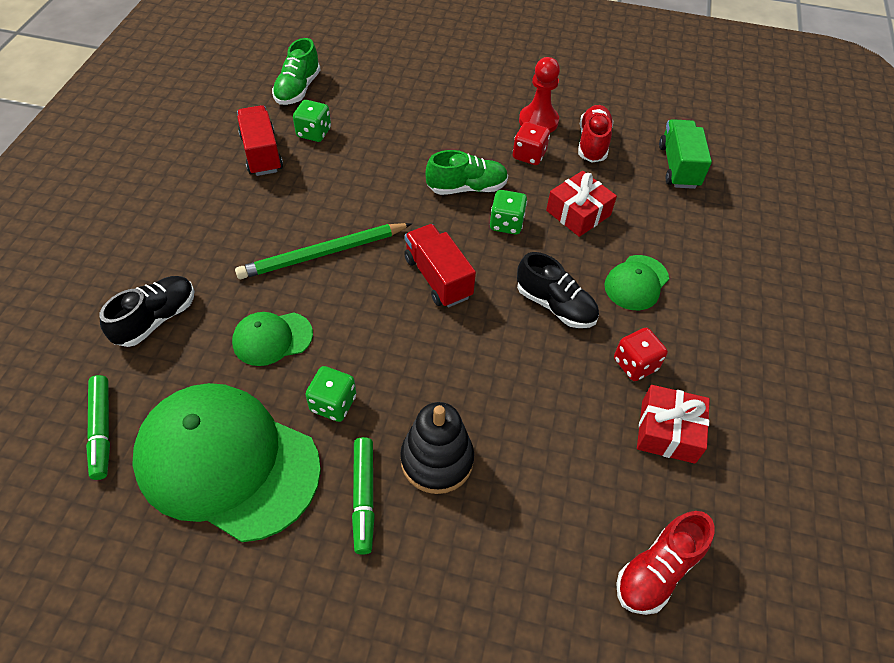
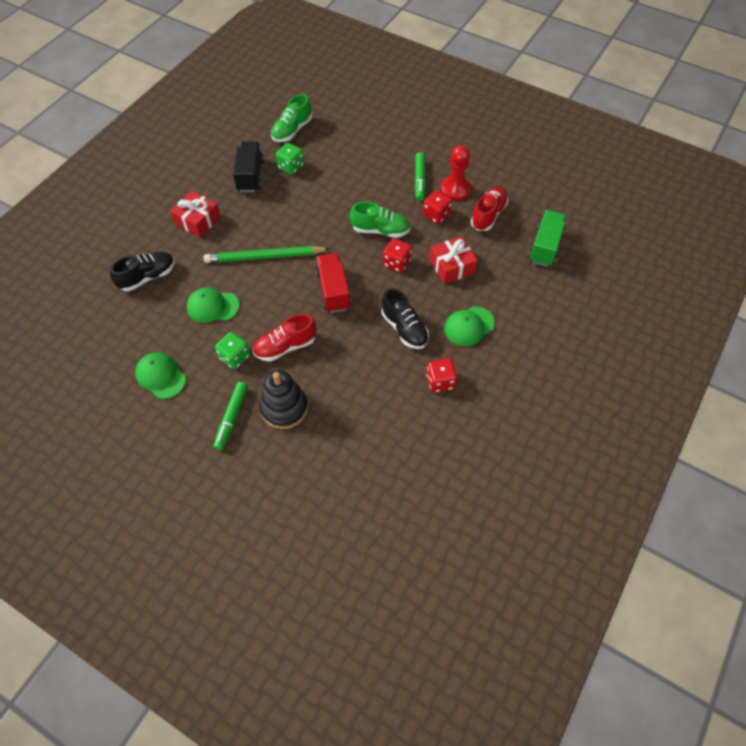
camera: 20 degrees right, 5 degrees up
(102, 430) = (96, 338): green marker -> green marker (419, 180)
(227, 462) = (161, 376): green cap -> green cap, size x0.47
(262, 153) = (250, 175): red truck -> black truck
(506, 223) = (396, 263): green dice -> red dice
(657, 570) = (391, 510): red shoe -> red shoe (285, 346)
(668, 431) = (440, 430): red gift -> red gift (198, 221)

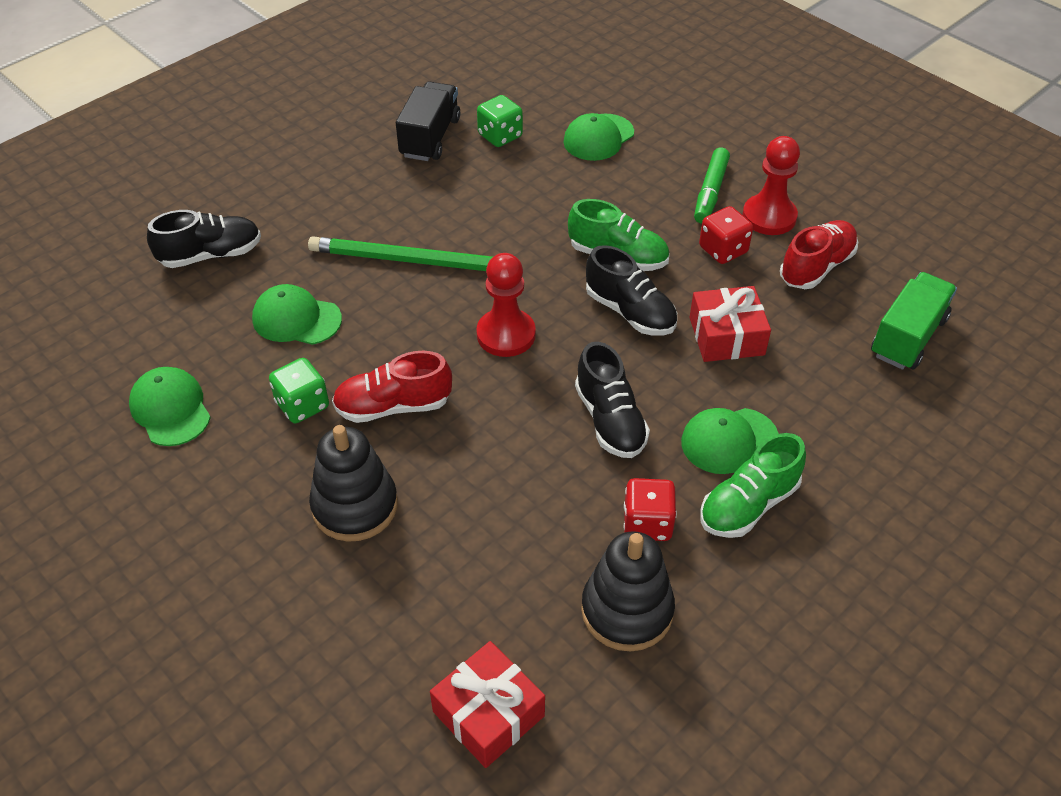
camera: 15 degrees right, 10 degrees down
(198, 221) = (322, 187): red gift -> red gift (488, 713)
(232, 418) = (260, 502): green marker -> none
(292, 130) = (520, 85): green shoe -> green shoe (748, 505)
(333, 291) = (506, 335): red truck -> red pawn
(347, 157) = (598, 137): none -> green cap
(396, 263) = (630, 312): red dice -> black shoe
(443, 430) = (627, 610): none -> black stacking toy

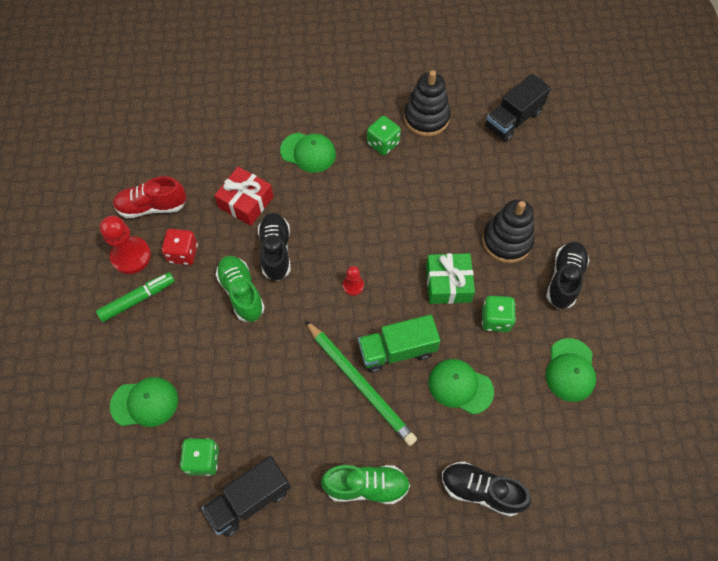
camera: 140 degrees left, 15 degrees up
(296, 319) = (460, 386): green cap -> green cap turned 150 degrees clockwise
(393, 406) = (448, 284): red shoe -> green gift
(488, 713) = (513, 119): red gift -> black truck
(506, 335) = (353, 286): red pawn -> red pawn, size x0.53
(610, 420) = (350, 199): black shoe -> black shoe (564, 279)
(647, 523) = (383, 143): red dice -> green dice
(748, 505) = (333, 122): green shoe -> green shoe (366, 486)
(908, 337) = (166, 140): green truck -> green truck (397, 350)

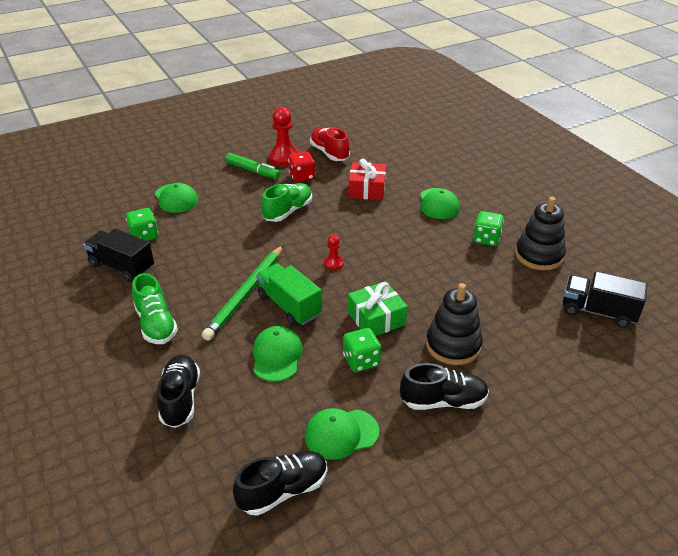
camera: 65 degrees right, 25 degrees down
(276, 251) = (335, 216): black shoe -> black shoe (283, 491)

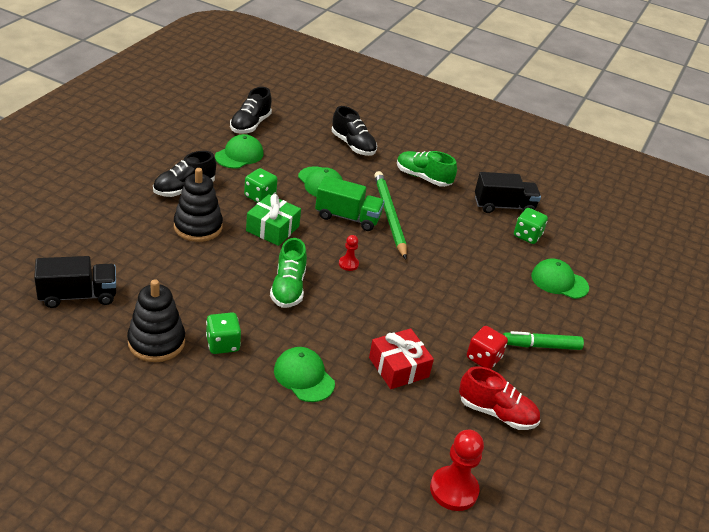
camera: 140 degrees right, 0 degrees up
(284, 158) = (535, 381): red pawn -> red pawn (453, 490)
(288, 211) = (445, 305): green shoe -> green shoe (288, 288)

